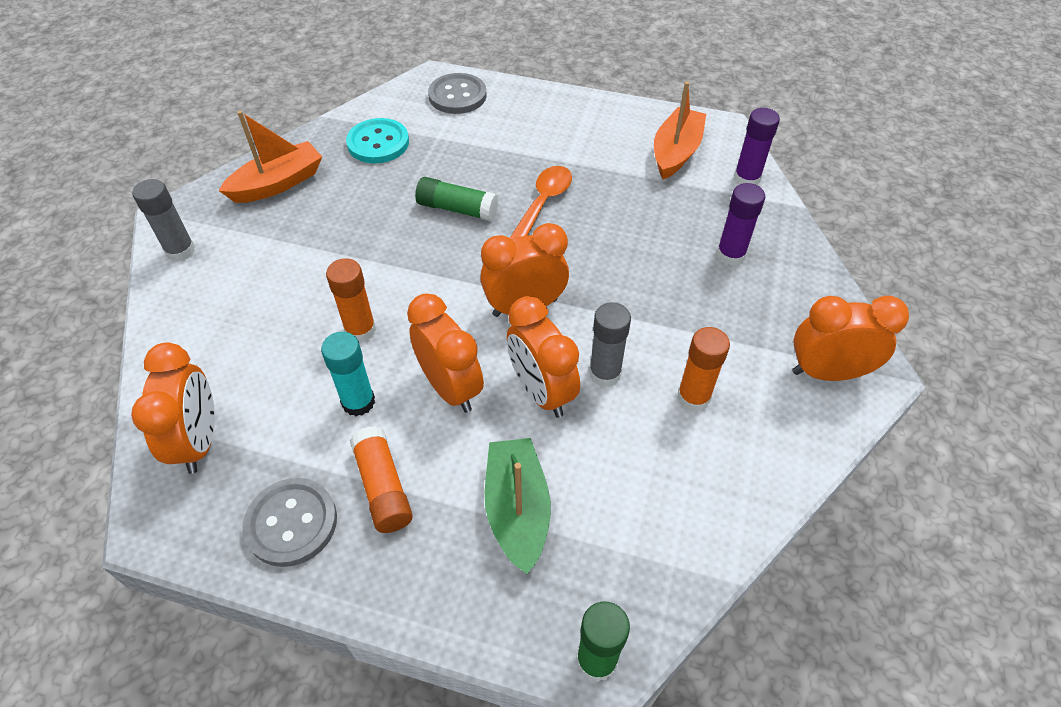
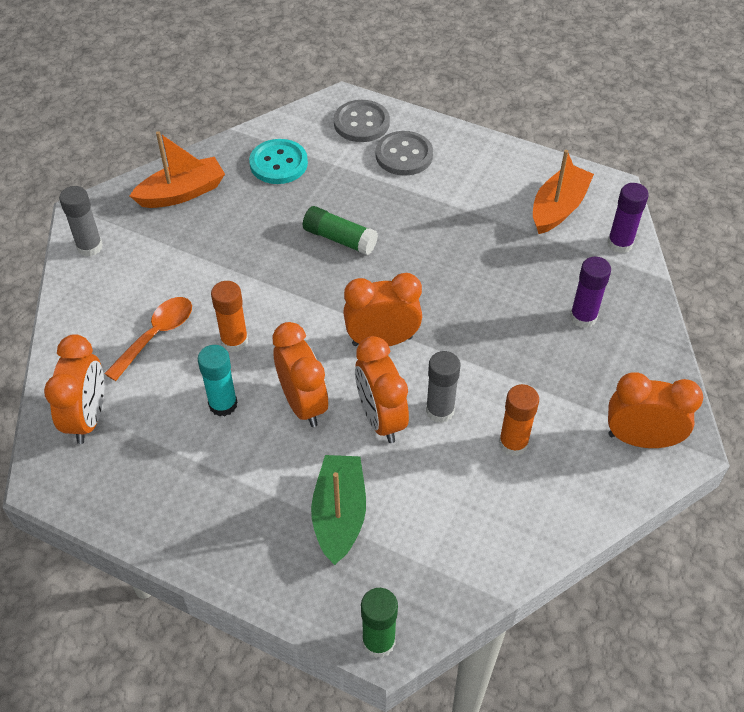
camera: 10 degrees right, 0 degrees up
(291, 523) = (154, 496): grey button -> grey button (404, 155)
(383, 487) = (232, 479): orange glue stick -> none
(543, 203) = (420, 243): orange spoon -> orange spoon (156, 335)

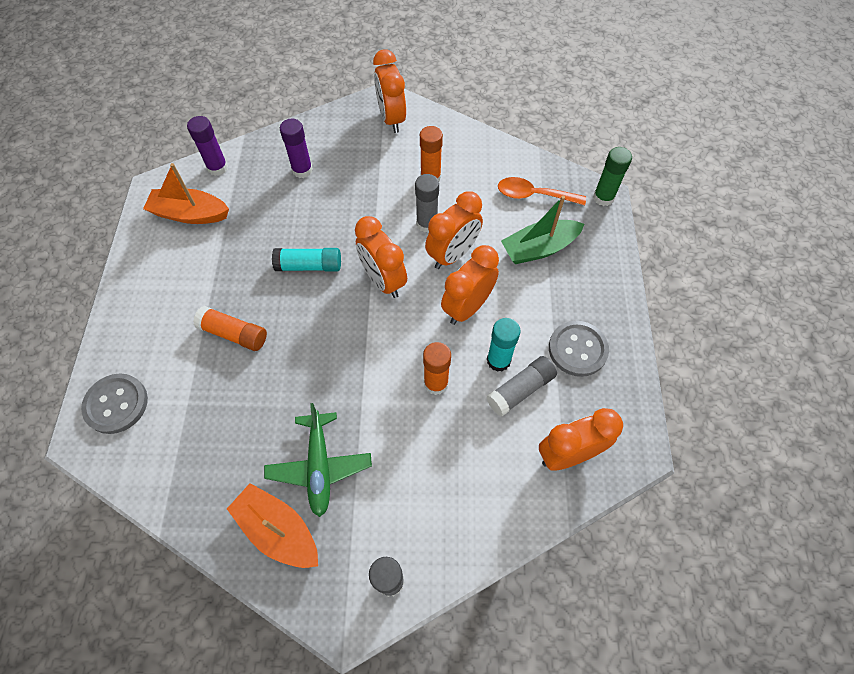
camera: 115 degrees left, 10 degrees up
(156, 335) = (461, 449): orange spoon -> orange spoon (533, 195)
(178, 409) = (520, 390): none -> grey glue stick
(215, 232) = (319, 466): none -> green plane
(278, 163) = (202, 455): turquoise button -> none
(339, 239) = (286, 355): green glue stick -> none
(387, 208) = (234, 334): none -> orange glue stick
(404, 155) = (156, 347): grey button -> grey button (577, 349)
(437, 284) = (309, 266): none -> turquoise glue stick

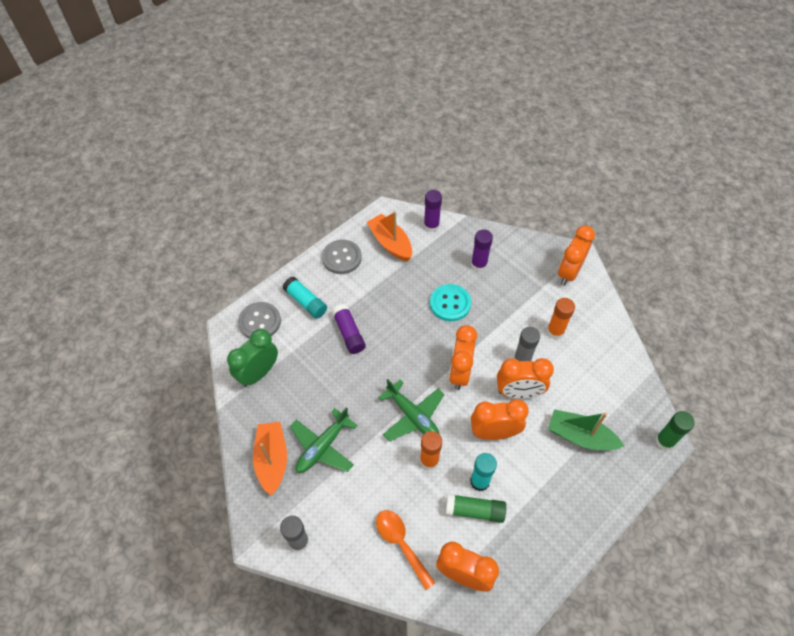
camera: 45 degrees right, 5 degrees down
(170, 458) = (258, 373): none -> green clock
(234, 334) = (349, 333): orange glue stick -> purple glue stick
(309, 266) = (426, 328): turquoise glue stick -> turquoise glue stick (305, 302)
(310, 226) = (450, 303): none -> turquoise button
(379, 357) = (413, 416): none -> green plane
(520, 390) = (474, 511): grey glue stick -> green glue stick
(533, 195) = (614, 399): orange spoon -> orange spoon (401, 544)
(577, 349) = (537, 521): grey button -> grey button (342, 258)

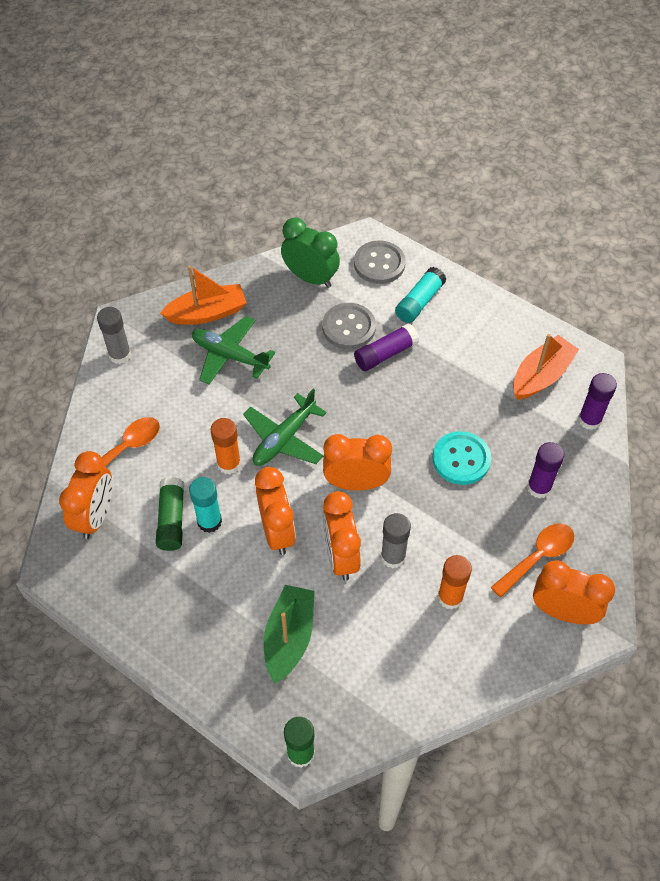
camera: 80 degrees right, 0 degrees up
(342, 258) = (498, 326): grey button -> grey button (349, 327)
(530, 277) = (538, 557): none -> orange spoon

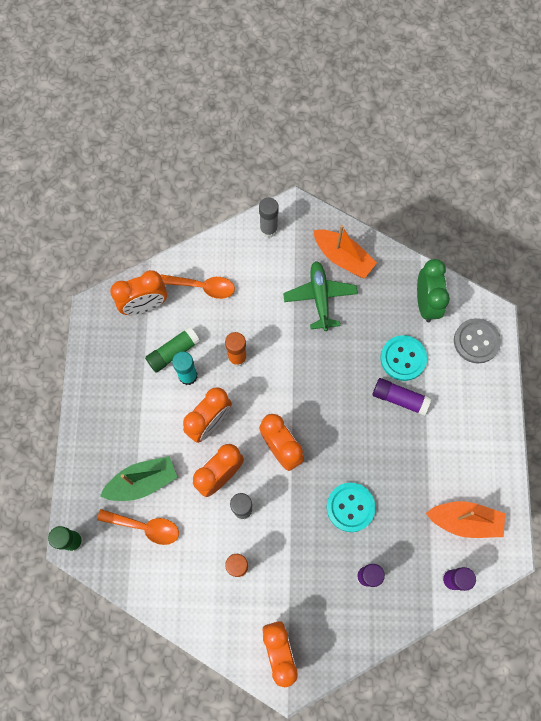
camera: 55 degrees right, 15 degrees up
(284, 439) = (281, 379): green plane -> none
(349, 327) = (403, 358): grey button -> turquoise button
(419, 302) = (464, 392): turquoise glue stick -> none
(538, 557) = (309, 608): orange spoon -> orange spoon (145, 527)

